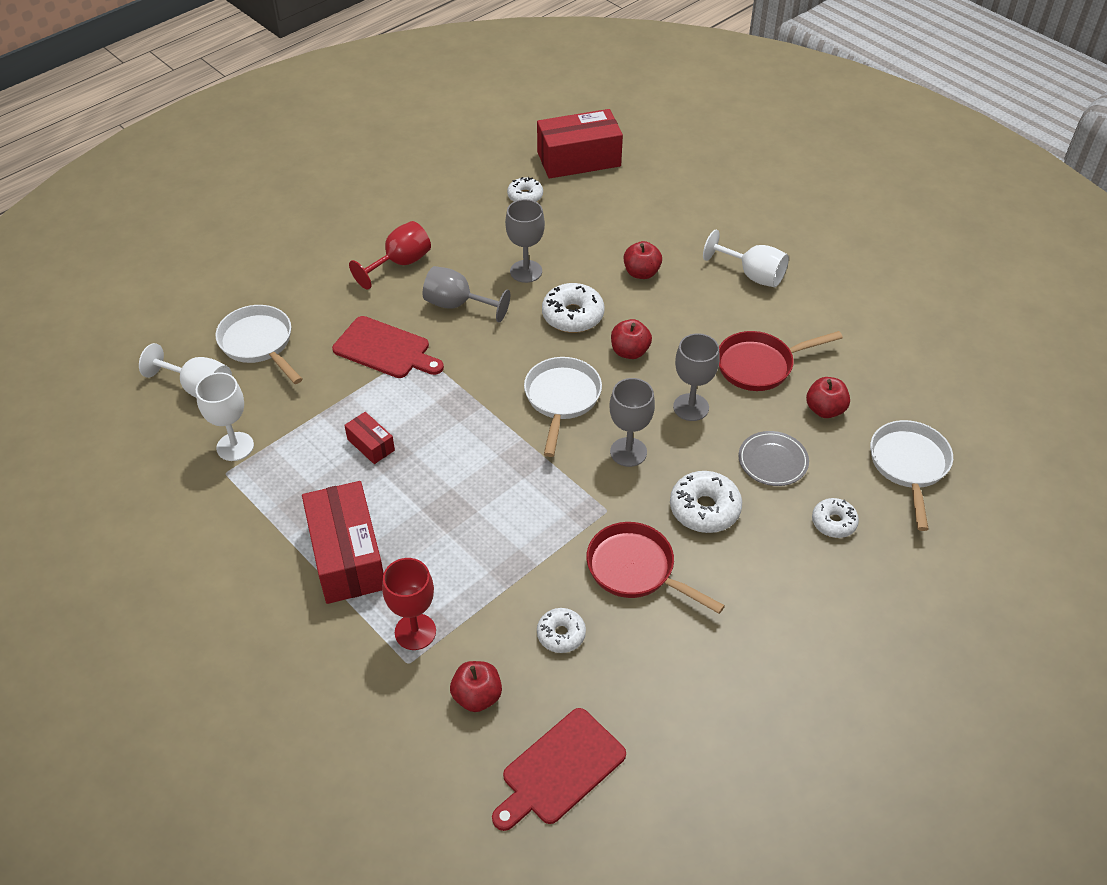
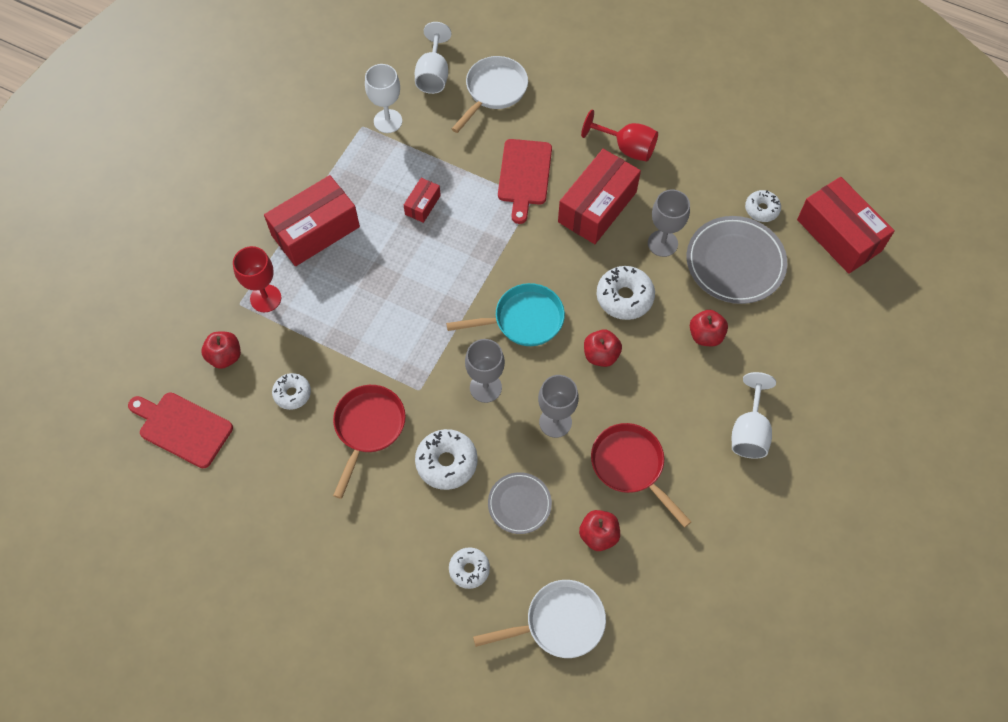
camera: 70 degrees right, 15 degrees up
(457, 305) = (597, 207): grey goblet -> red box
(561, 399) = (523, 320): white pan -> turquoise pan
(573, 230) = (735, 262): none -> grey plate

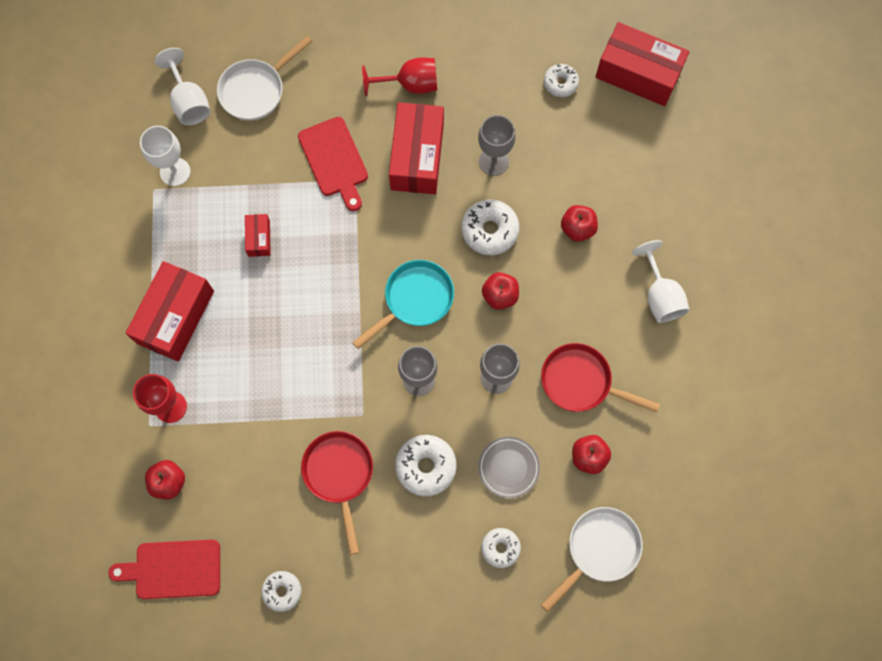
camera: 30 degrees left, 10 degrees up
(292, 393) = (252, 481): white donut -> white donut (282, 591)
(493, 91) = (256, 90): white pan -> white pan turned 135 degrees counterclockwise
(735, 262) = (565, 146): grey plate -> none

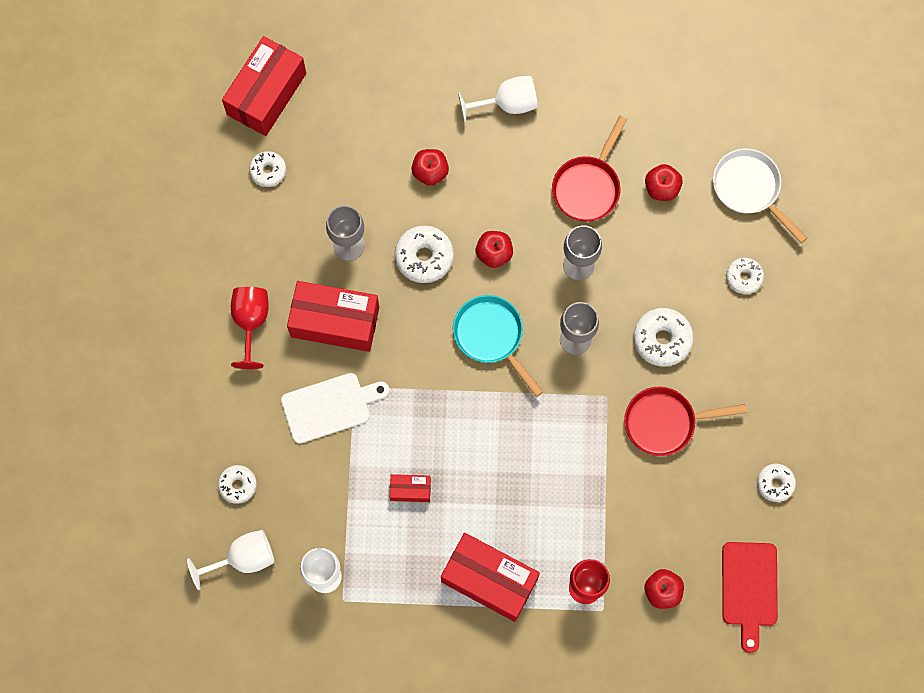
camera: 85 degrees left, 0 degrees up
(256, 90) = (238, 485): white pan -> white donut
(334, 160) = (330, 407): red cutting board -> white cutting board
(508, 467) = (667, 262): grey plate -> none

